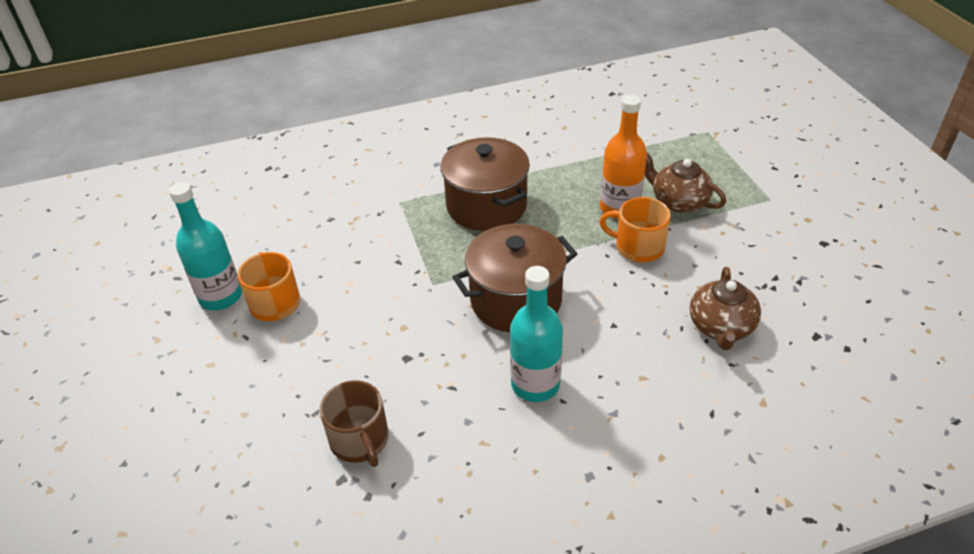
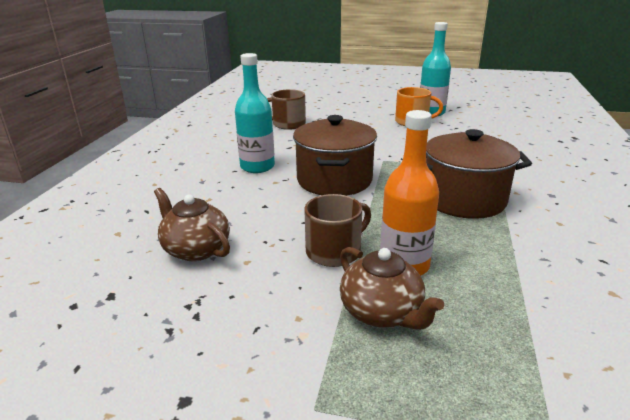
camera: 120 degrees right, 15 degrees down
(638, 247) = (334, 251): orange mug -> brown mug
(678, 201) = (382, 313): brown teapot -> brown teapot turned 75 degrees clockwise

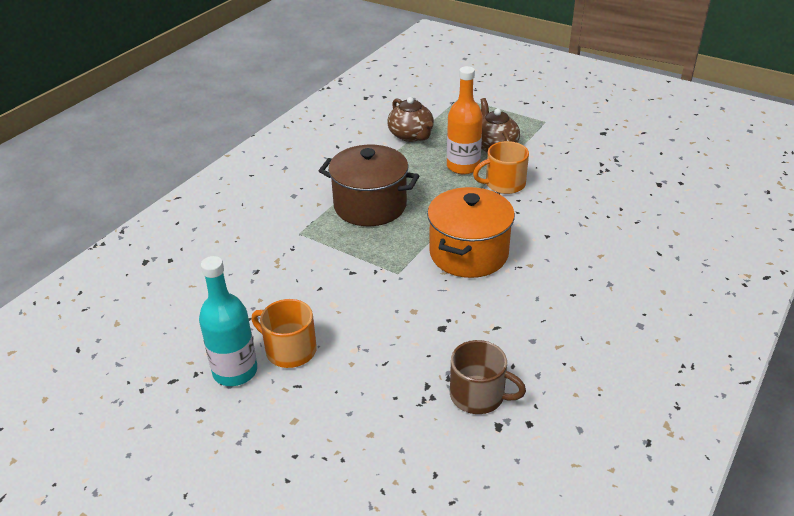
camera: 160 degrees left, 10 degrees up
(196, 249) = (607, 205): brown teapot -> brown teapot (411, 135)
(257, 167) = (545, 295): turquoise bottle -> none
(334, 180) = (468, 253): brown pot -> orange pot
(334, 251) = (504, 184): brown mug -> orange mug

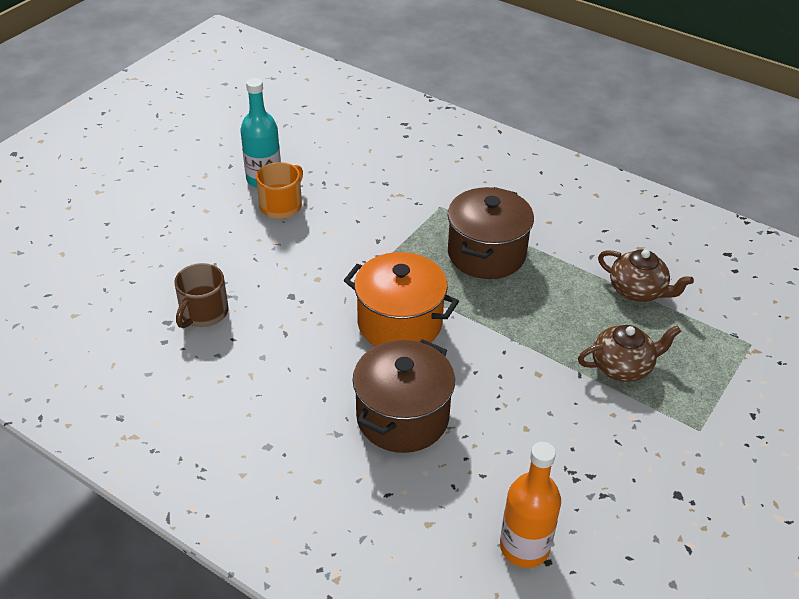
camera: 90 degrees right, 5 degrees up
(411, 135) = (638, 291): brown teapot -> brown teapot turned 120 degrees counterclockwise
(463, 166) = (570, 332): orange bottle -> orange bottle (524, 547)
(504, 184) = (534, 366): orange mug -> none
(578, 248) = (402, 417): none -> brown pot

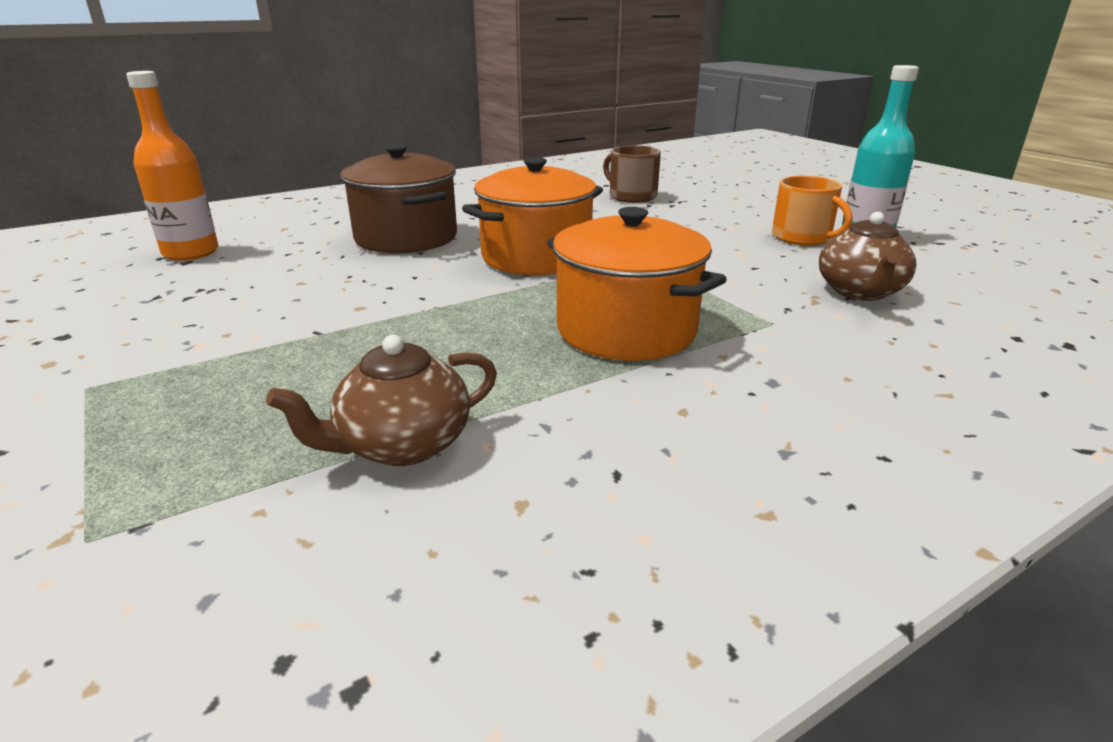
camera: 115 degrees right, 15 degrees down
(486, 254) = (626, 330): brown pot -> orange pot
(622, 366) = (278, 366): brown teapot -> brown teapot (860, 292)

